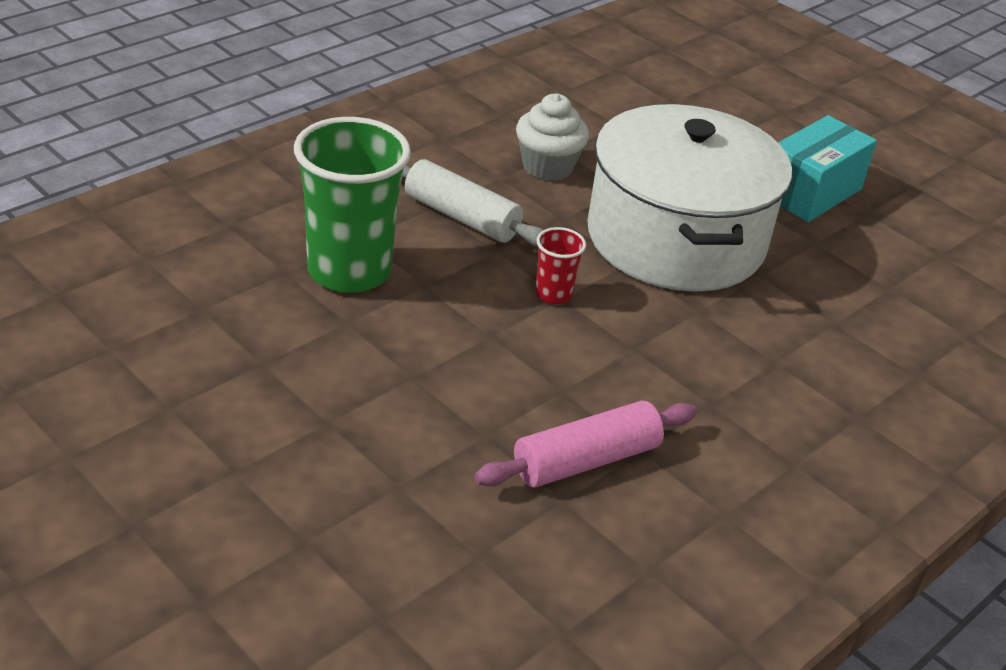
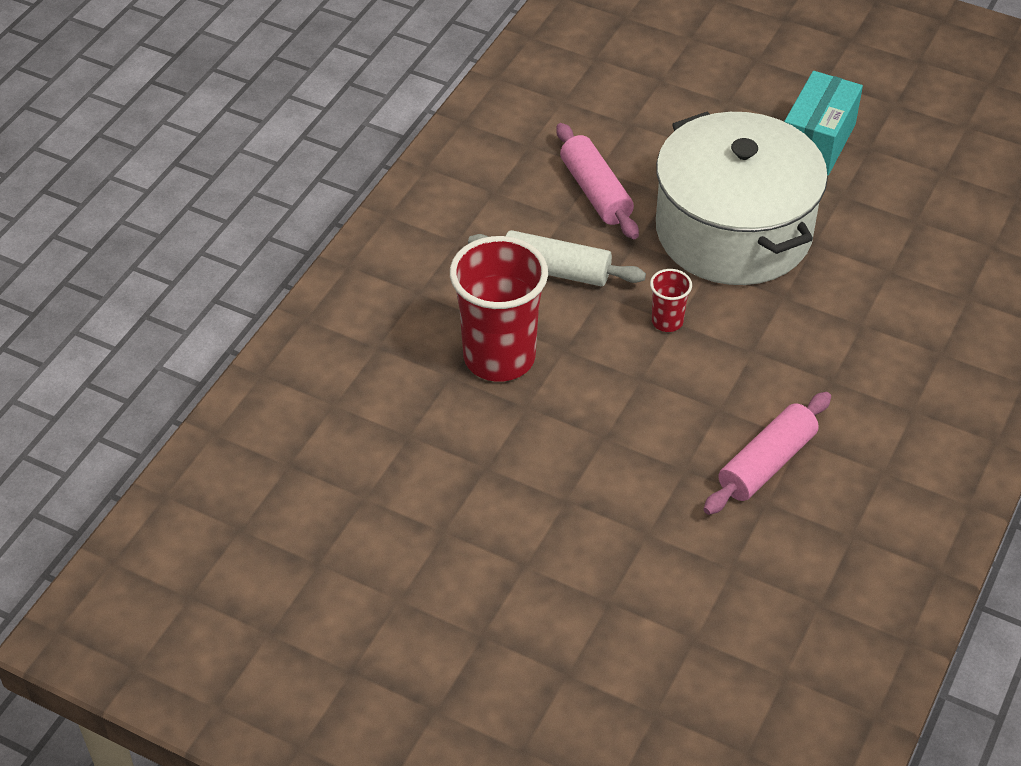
camera: 15 degrees left, 10 degrees up
(349, 271) = (499, 357): green cup -> red cup
(547, 167) = (595, 192): white cupcake -> pink rolling pin

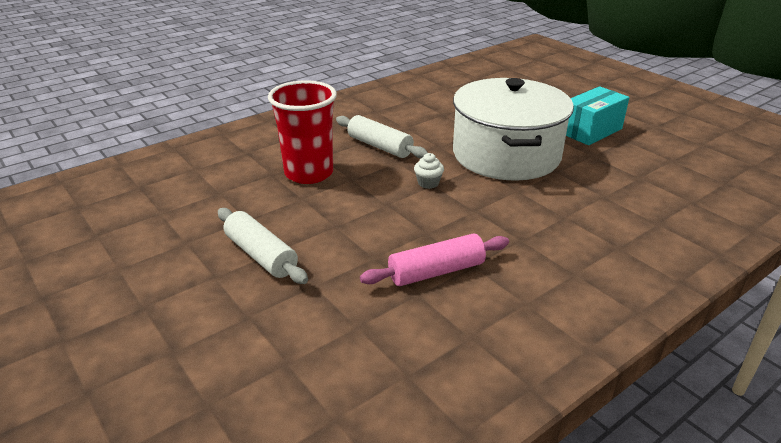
camera: 25 degrees right, 15 degrees down
(552, 515) = (261, 255): none -> white rolling pin
(595, 192) = (434, 122): pink rolling pin -> none
(667, 321) = (428, 183): red cup -> white cupcake

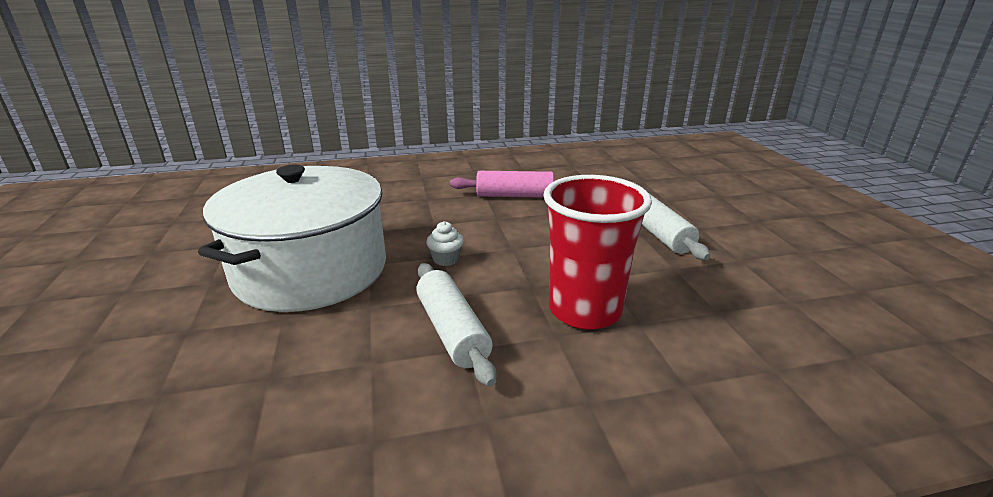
camera: 155 degrees left, 5 degrees down
(591, 131) = (151, 275): turquoise box -> none

